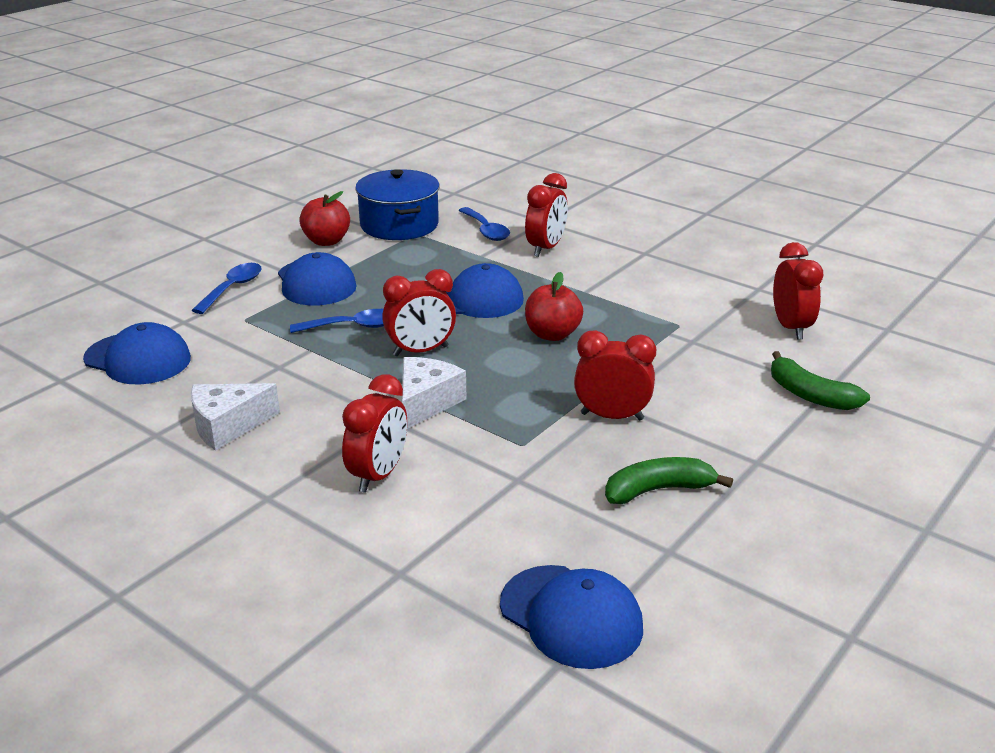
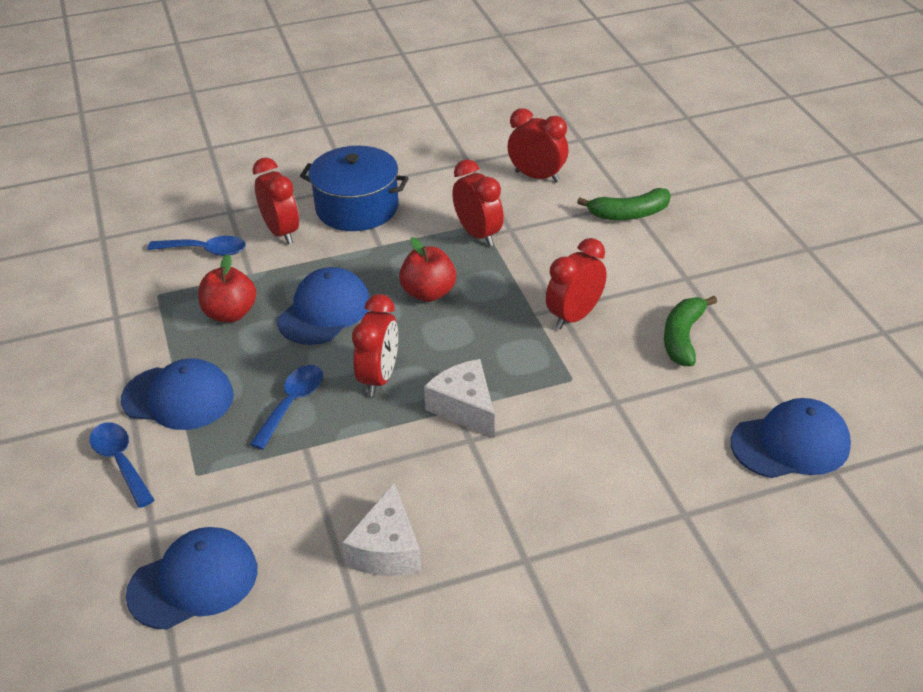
camera: 55 degrees left, 10 degrees up
(326, 241) = (98, 359): red apple -> red apple (230, 314)
(378, 475) = (547, 477): red clock -> red clock (478, 234)
(399, 225) = (125, 298): blue pot -> blue pot (357, 208)

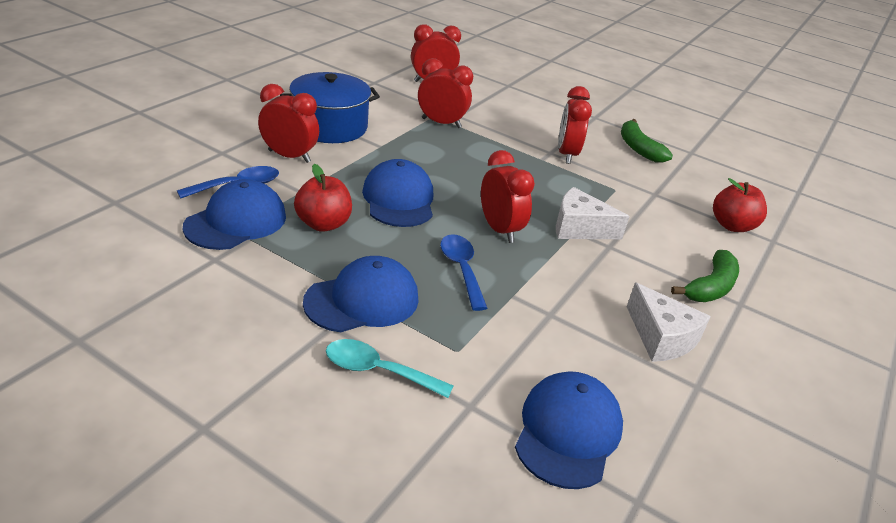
camera: 45 degrees left, 5 degrees down
(121, 462) = (378, 371): blue spoon -> turquoise spoon
(428, 293) = (458, 166): red apple -> red apple (732, 226)
(629, 214) = (517, 91): green banana -> green banana (710, 287)
(790, 444) = (763, 185): blue cap -> blue cap (236, 221)

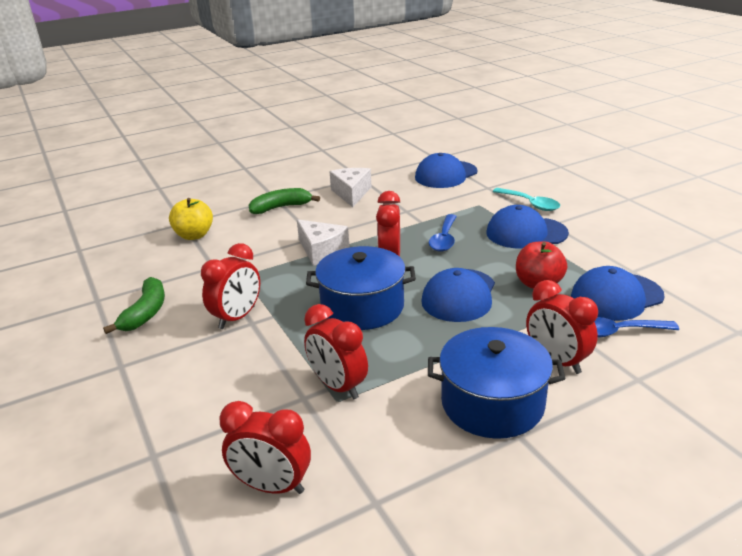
camera: 145 degrees left, 5 degrees down
(477, 176) = (362, 307): none -> blue pot
(732, 226) = (194, 235): red apple -> yellow apple

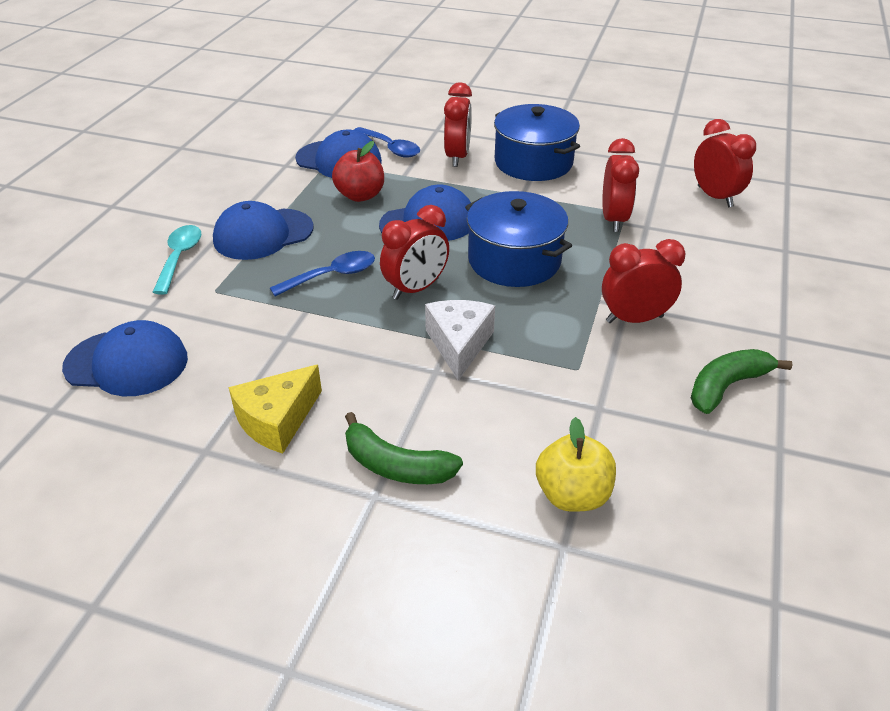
camera: 135 degrees left, 10 degrees up
(351, 193) = (277, 420): white cheese -> yellow cheese
(526, 233) = (263, 234): blue cap -> blue cap turned 105 degrees clockwise

